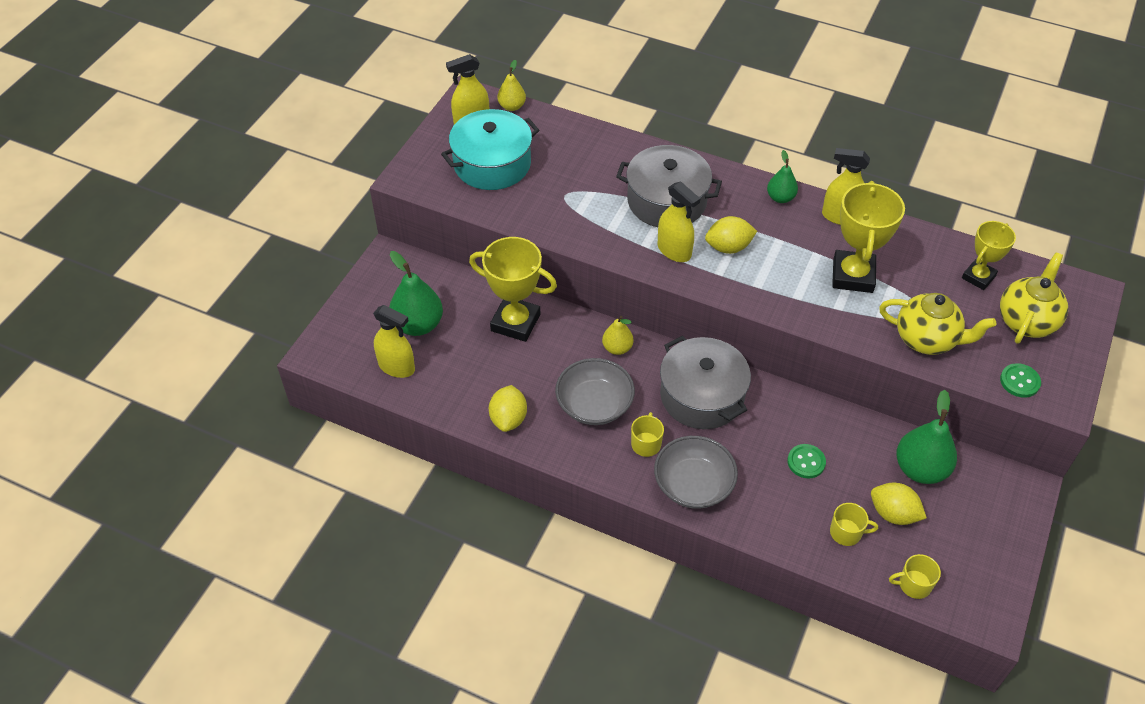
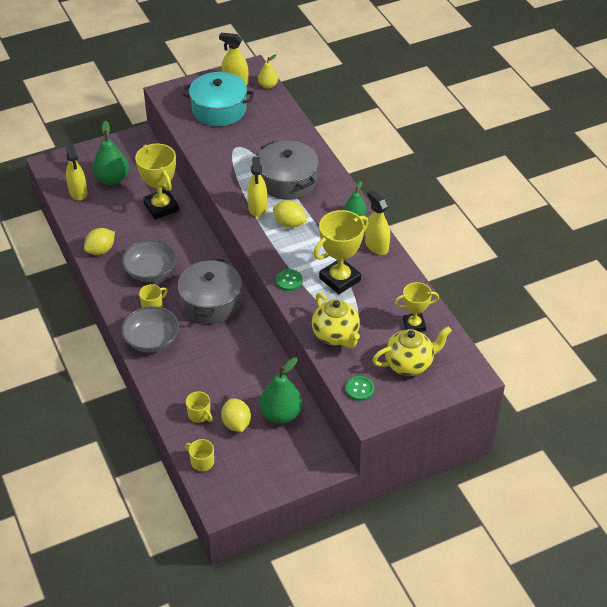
camera: 40 degrees right, 5 degrees down
(617, 348) = (197, 251): yellow pear -> none
(806, 462) = (223, 369): green button -> green button (289, 281)

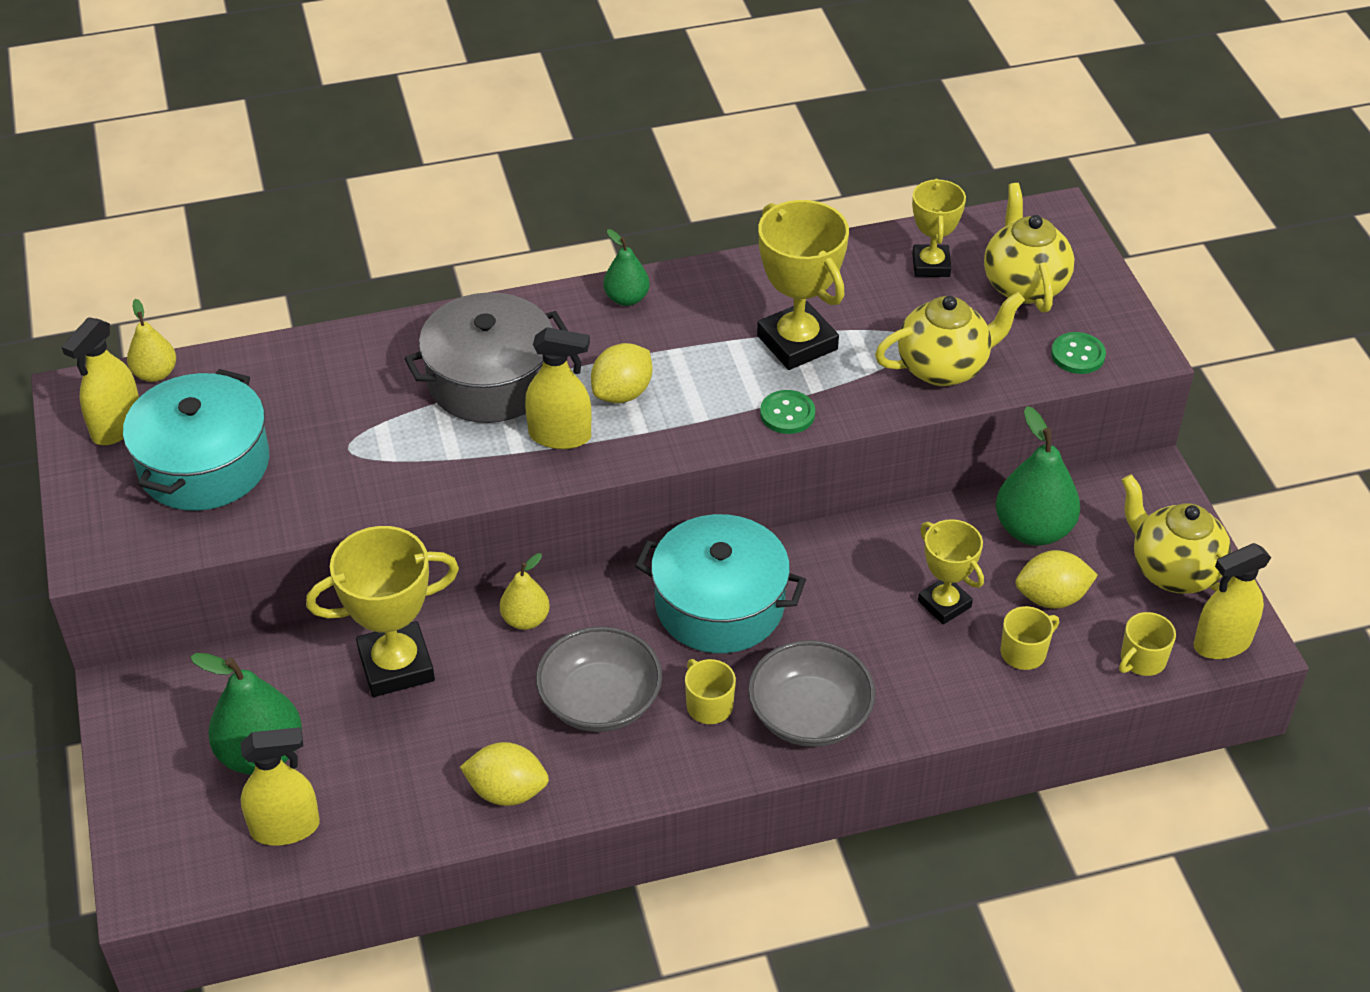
camera: 80 degrees left, 0 degrees up
(101, 250) = (507, 791): yellow lemon -> yellow lemon turned 45 degrees counterclockwise
(192, 241) = (525, 619): none -> yellow pear
(211, 302) = (719, 604): grey pot -> turquoise pot
(225, 382) = (944, 604): none -> yellow trophy
(264, 474) = (1173, 571): none -> yellow teapot
(376, 246) = (718, 281): yellow spray bottle -> yellow spray bottle (1222, 643)

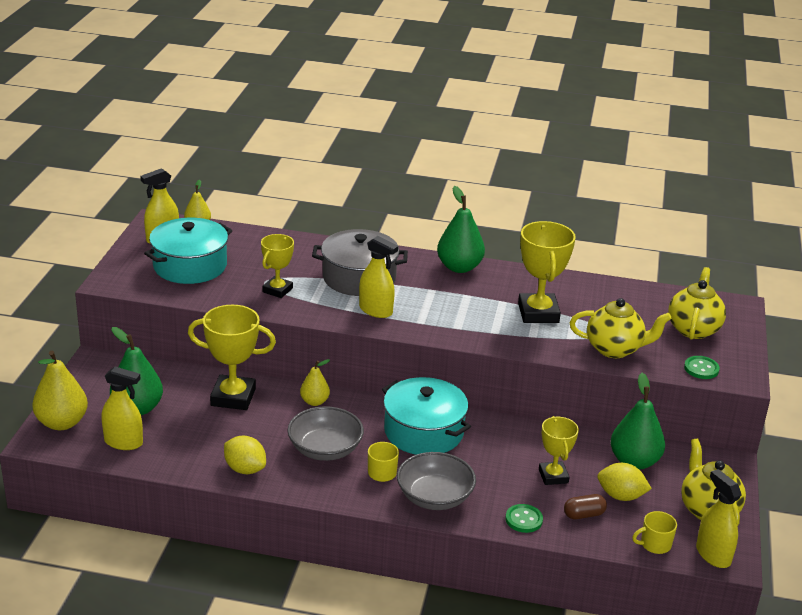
camera: 25 degrees right, 15 degrees down
(158, 836) = (62, 423): none -> yellow pear
(622, 393) = (424, 304): yellow lemon -> none
(626, 298) = (459, 267): green pear -> green pear, size x1.73
(787, 414) = (507, 340): green button -> green button (524, 519)
(931, 265) = (644, 304): yellow trophy -> yellow trophy (277, 290)
(1024, 652) = (584, 515): yellow mug -> brown capsule
(1222, 643) = (713, 555): yellow spray bottle -> yellow spray bottle turned 60 degrees clockwise

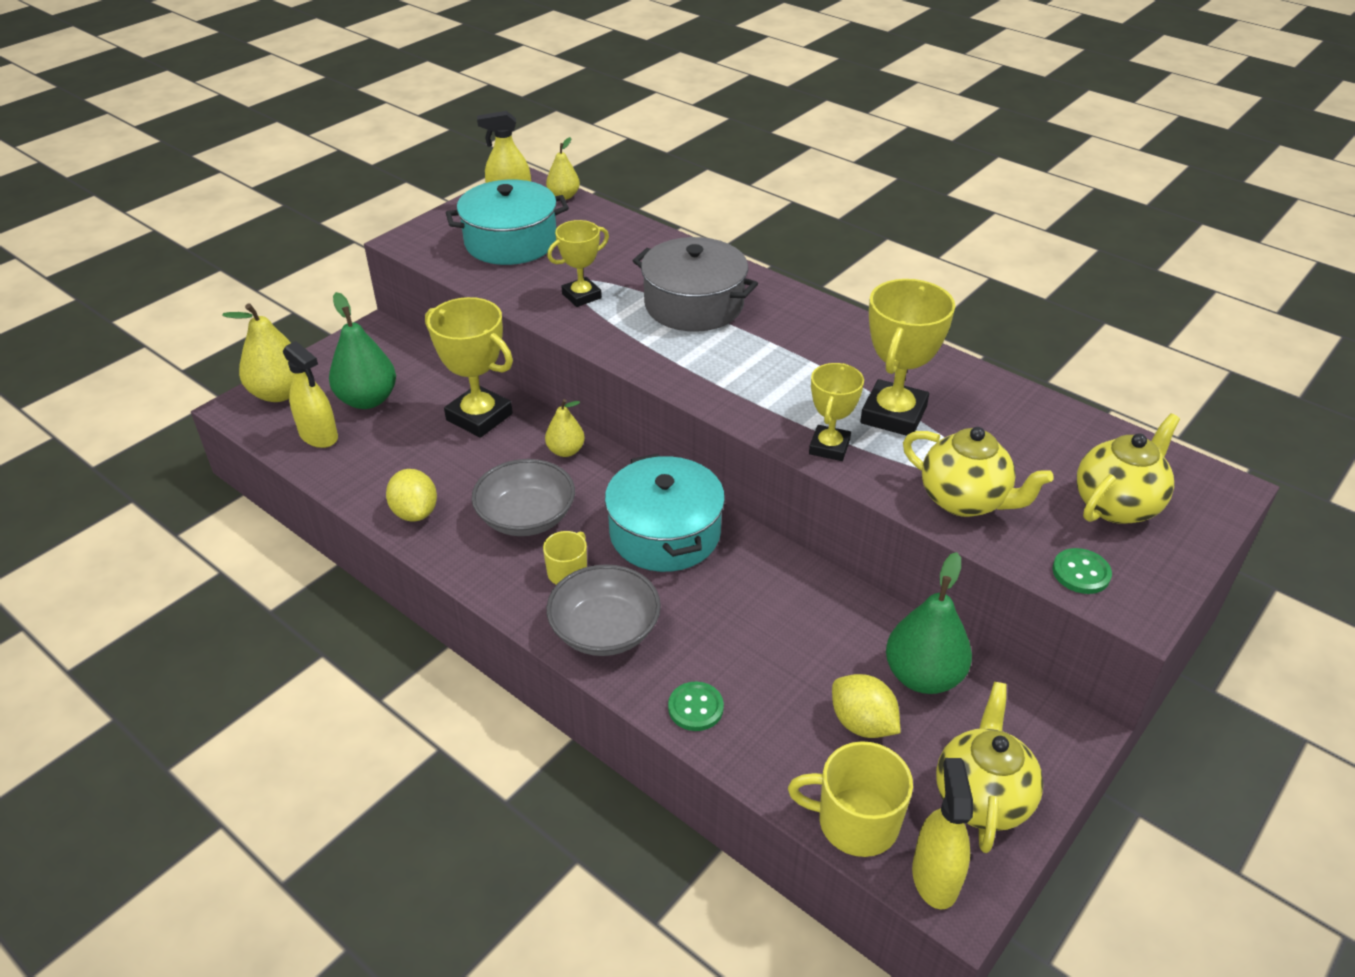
camera: 30 degrees right, 10 degrees up
(376, 310) = (677, 353): yellow spray bottle -> none
(459, 267) = (836, 323): green pear -> none
(553, 476) = (787, 657): yellow trophy -> yellow trophy (829, 447)
(584, 515) = (785, 732): brown capsule -> none
(655, 544) = (856, 822): yellow mug -> yellow mug, size x1.65

